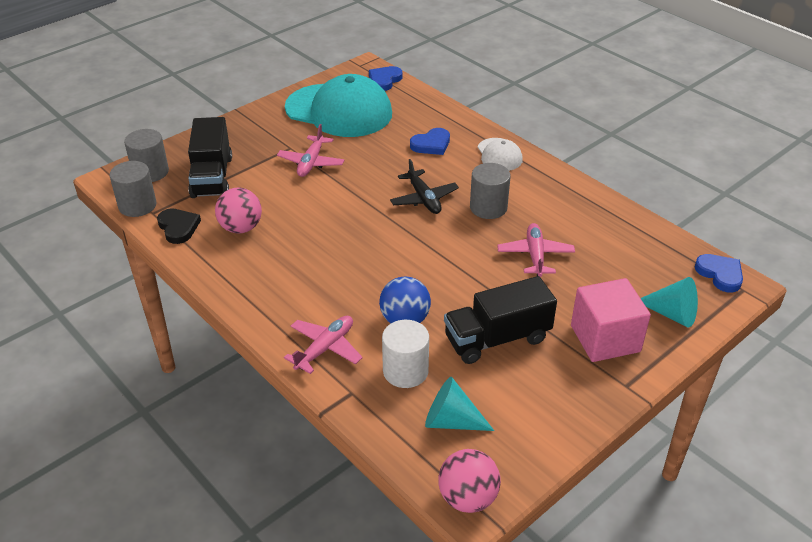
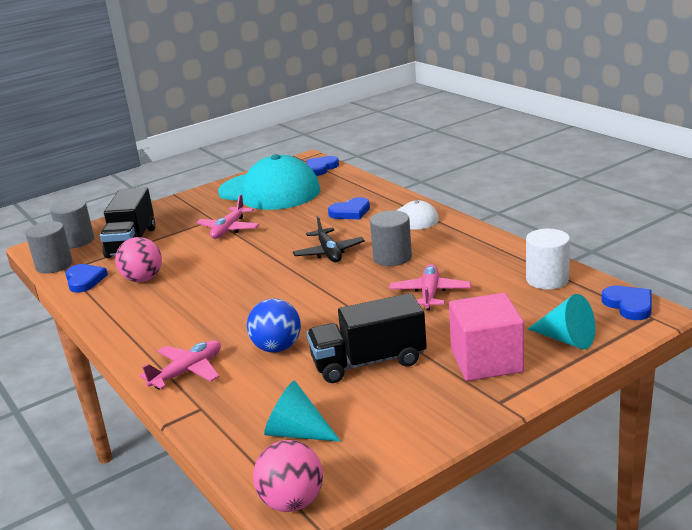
camera: 10 degrees right, 15 degrees down
(178, 227) = (84, 280): black heart -> blue heart
(405, 371) = (263, 390): white cylinder -> white cylinder (547, 279)

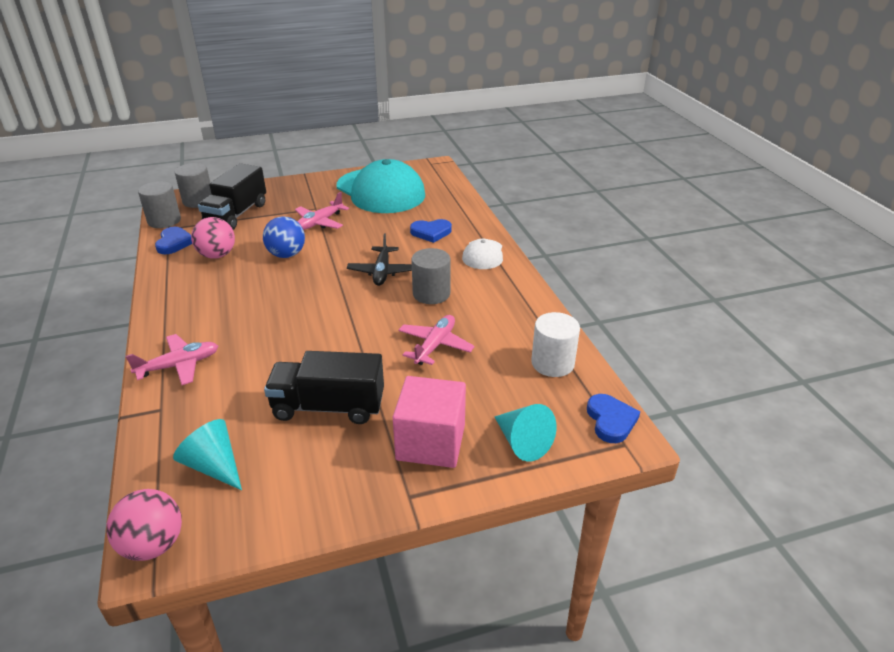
camera: 15 degrees right, 10 degrees up
(277, 348) = (266, 364): blue ball -> blue ball (286, 255)
(321, 168) = (440, 178): blue heart -> none

